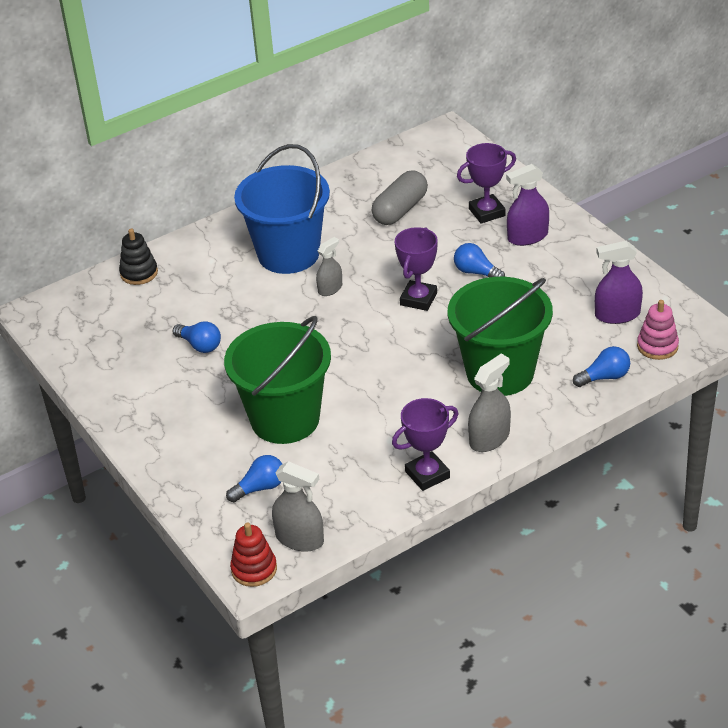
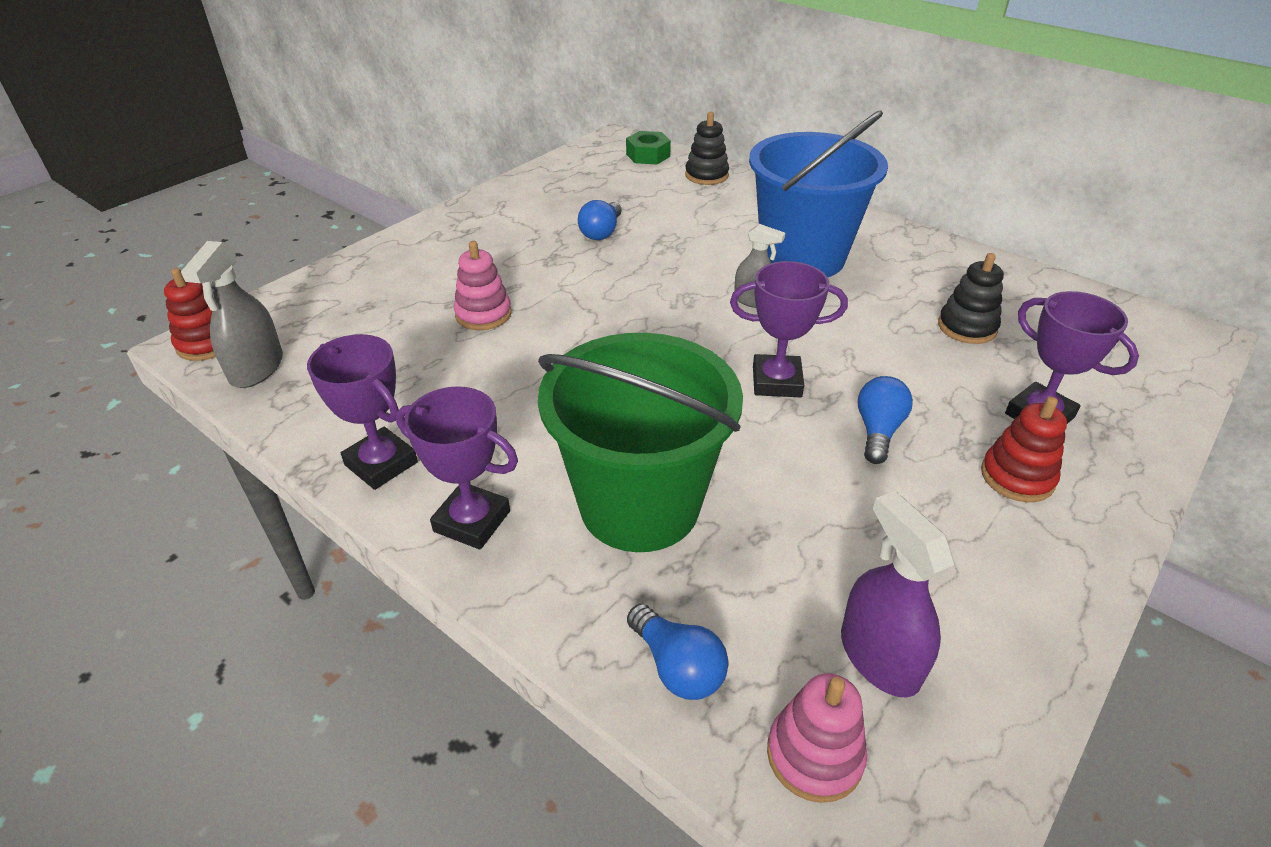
camera: 70 degrees right, 0 degrees up
(81, 299) = (648, 155): none -> green nut
(260, 488) = (354, 320): blue light bulb -> none
(285, 419) = (483, 314): green bucket -> pink stacking toy
(400, 210) = (967, 327): grey capsule -> black stacking toy
(489, 438) = (472, 521): grey spray bottle -> purple trophy
(527, 237) = (1017, 477): purple spray bottle -> red stacking toy

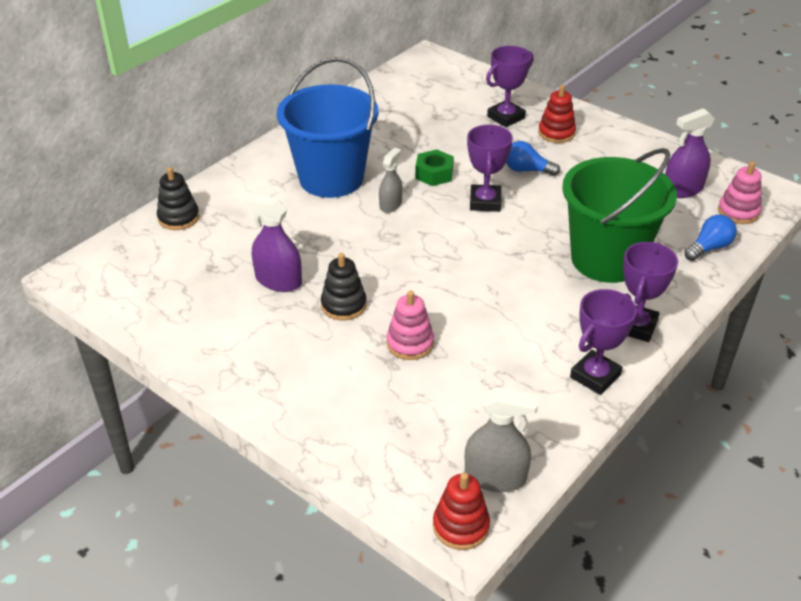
camera: 90 degrees left, 0 degrees up
(601, 232) = (278, 281): blue light bulb -> purple spray bottle
(648, 155) = (122, 252): green nut -> green nut (434, 174)
(967, 327) = (422, 125): black stacking toy -> black stacking toy (343, 305)

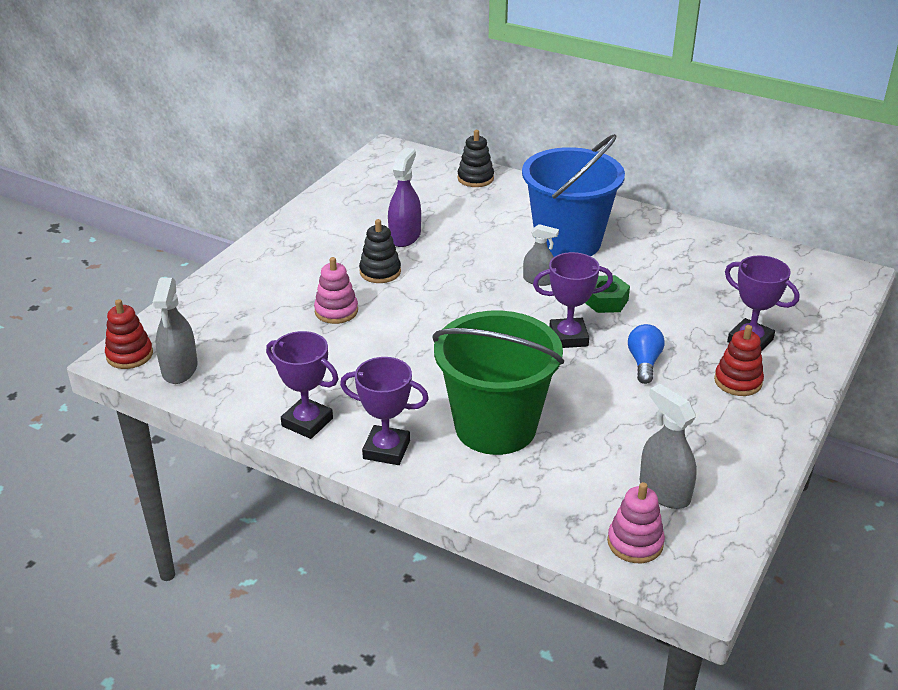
camera: 80 degrees right, 5 degrees down
(682, 189) = (664, 491): purple spray bottle -> grey spray bottle
(709, 248) = (545, 511): blue light bulb -> none

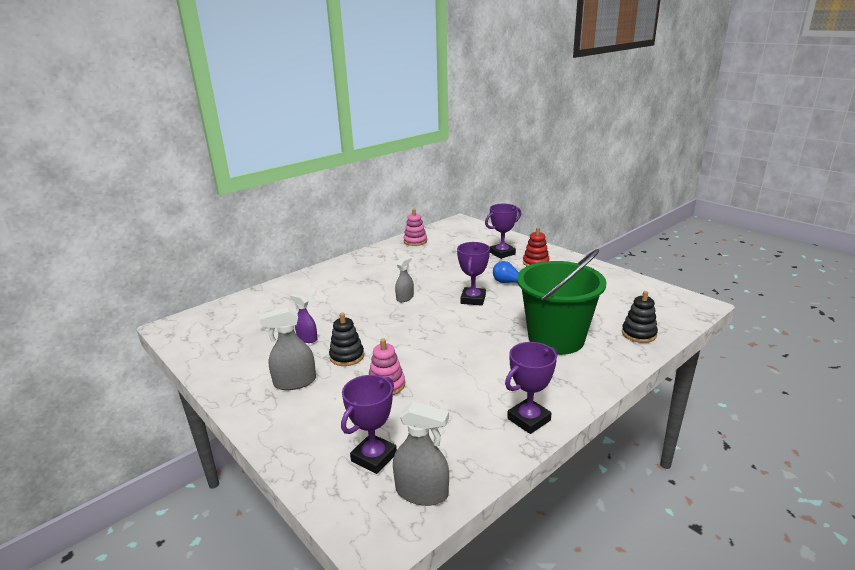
camera: 70 degrees left, 10 degrees down
(129, 355) = (378, 531): red stacking toy -> none
(386, 450) = (571, 385): purple trophy -> purple trophy (374, 457)
(405, 236) = (307, 338): purple spray bottle -> purple spray bottle, size x0.66
(475, 178) = (258, 298): black stacking toy -> black stacking toy (638, 334)
(568, 242) = (370, 281): blue bucket -> none
(605, 301) = (442, 282): green nut -> none
(635, 543) = (666, 314): pink stacking toy -> pink stacking toy (415, 241)
(664, 491) = (624, 298): grey spray bottle -> grey spray bottle (295, 382)

